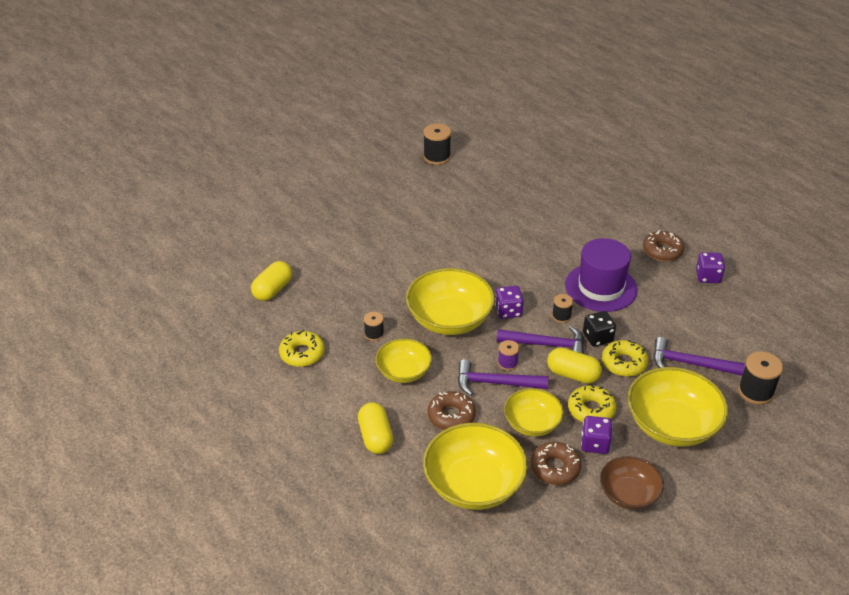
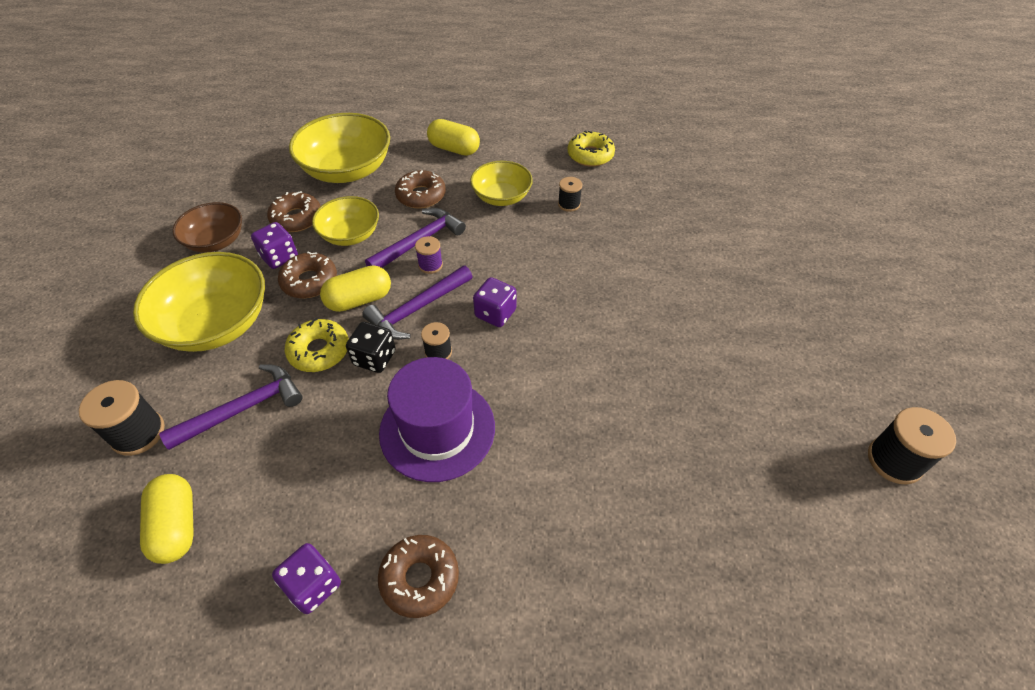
camera: 130 degrees right, 10 degrees up
(272, 290) = (698, 175): yellow capsule -> yellow capsule (177, 526)
(449, 319) = (533, 262): yellow bowl -> none
(591, 410) = (309, 281): yellow donut -> brown donut

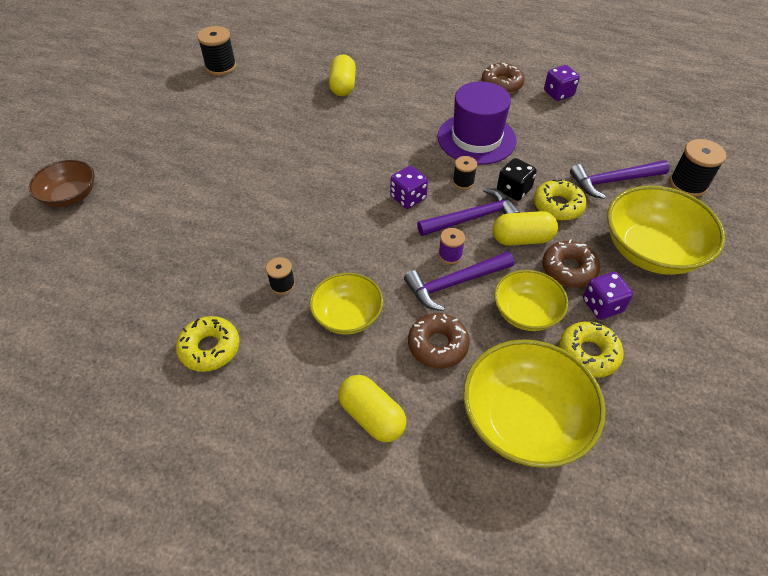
camera: 160 degrees left, 0 degrees up
(177, 526) = (642, 132): yellow capsule -> yellow capsule (343, 86)
(216, 241) = (678, 347): brown bowl -> brown bowl (70, 196)
(296, 218) = (588, 354): brown donut -> yellow donut

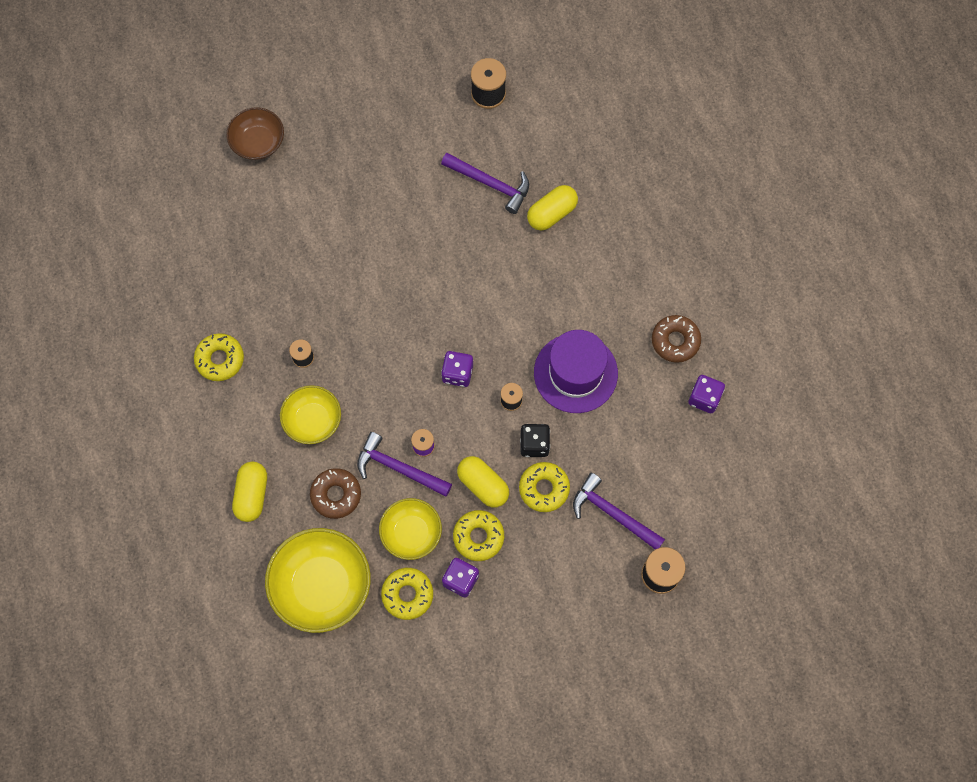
camera: 50 degrees right, 20 degrees up
(472, 218) = (475, 435): purple hammer -> purple hammer (490, 184)
(569, 269) = (478, 537): brown donut -> yellow donut
(651, 250) = (549, 585): yellow bowl -> none

